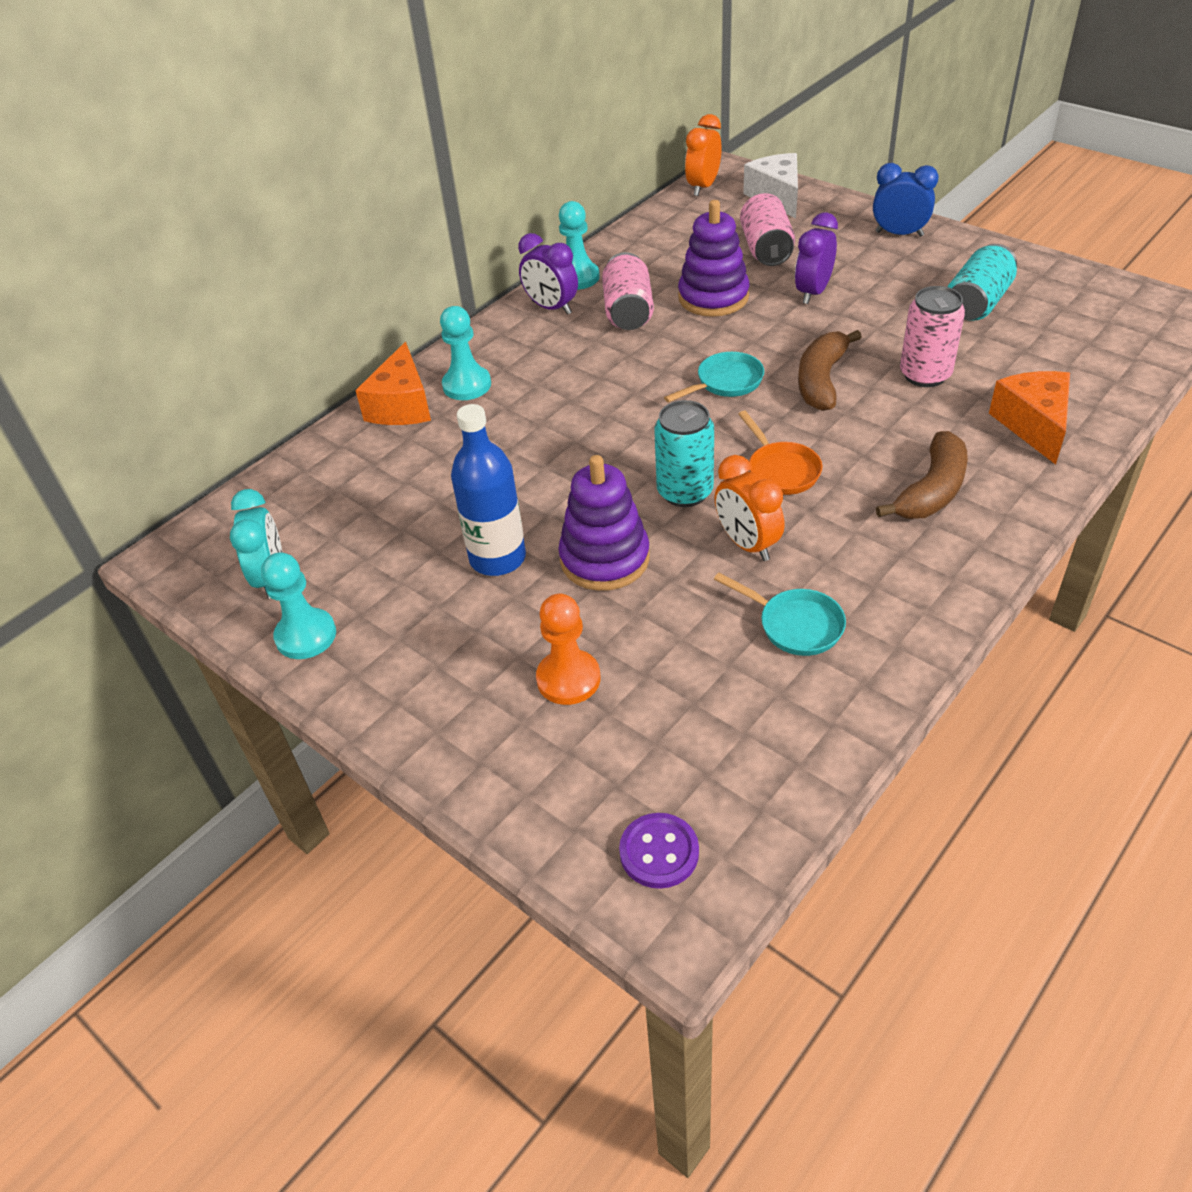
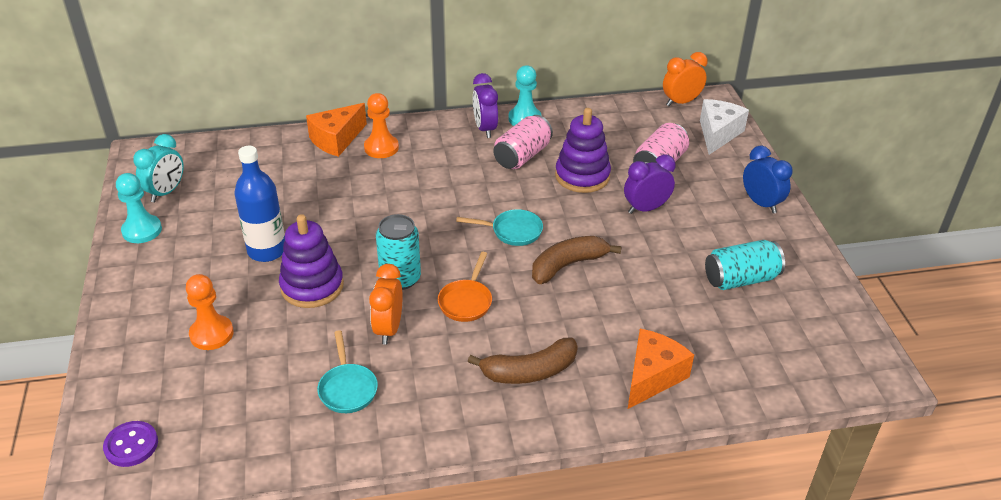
camera: 35 degrees right, 5 degrees down
(467, 385) = (381, 148): turquoise pawn -> orange pawn
(925, 375) = (634, 302): pink can -> none

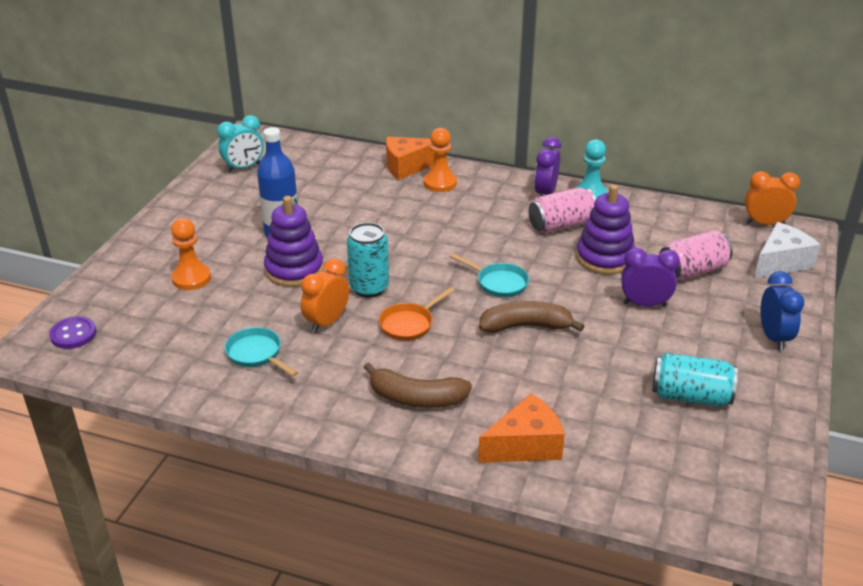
camera: 30 degrees right, 5 degrees down
(142, 230) = (204, 189): turquoise pawn -> none
(347, 388) = (257, 354): turquoise pan -> turquoise pan turned 120 degrees clockwise

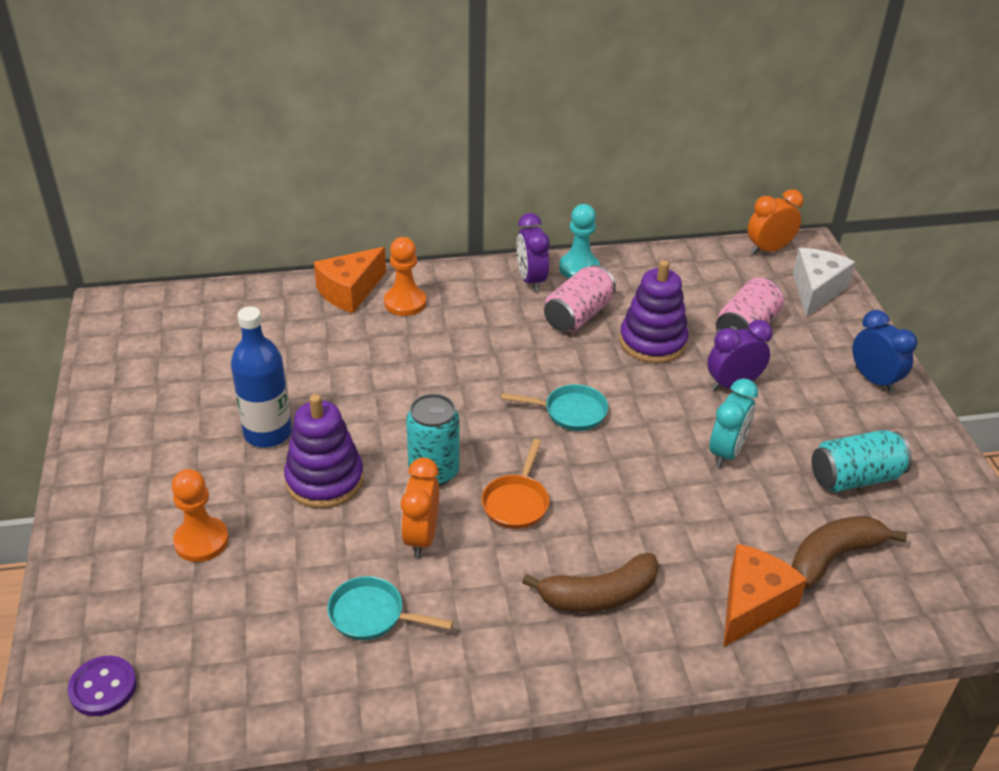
camera: 30 degrees left, 5 degrees up
(244, 168) = (142, 356): turquoise clock -> turquoise clock (726, 452)
(525, 326) = (640, 457): brown banana -> brown banana (833, 557)

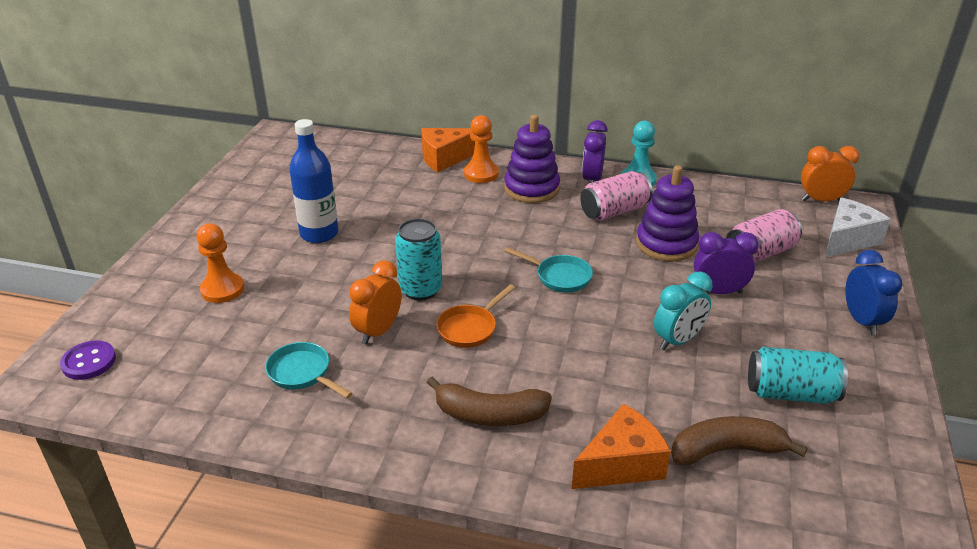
camera: 25 degrees right, 5 degrees down
(325, 480) = (336, 274): purple stacking toy -> purple stacking toy (531, 189)

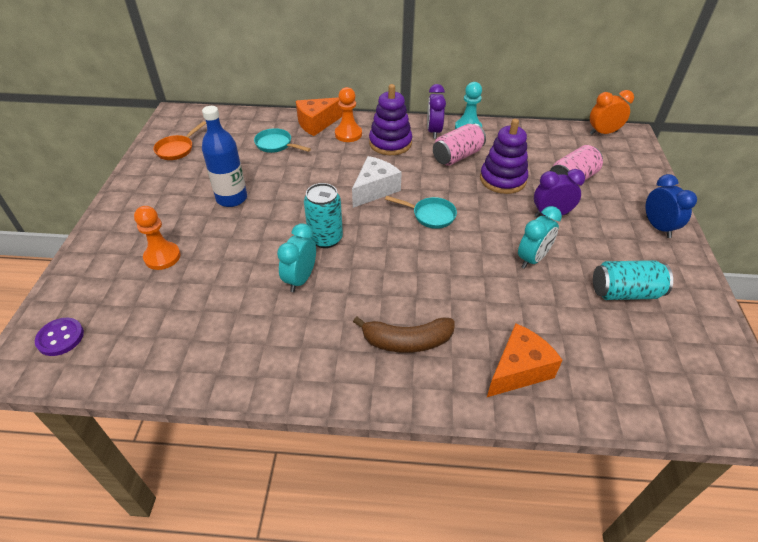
camera: 10 degrees left, 10 degrees up
(302, 373) = (247, 324): turquoise pan -> turquoise pan (276, 145)
(378, 331) = (300, 279): orange clock -> turquoise clock
(470, 328) = (373, 267): orange pan -> orange pan (177, 149)
(726, 450) = (592, 347): brown banana -> none
(848, 240) = (630, 162): white cheese -> white cheese (375, 190)

